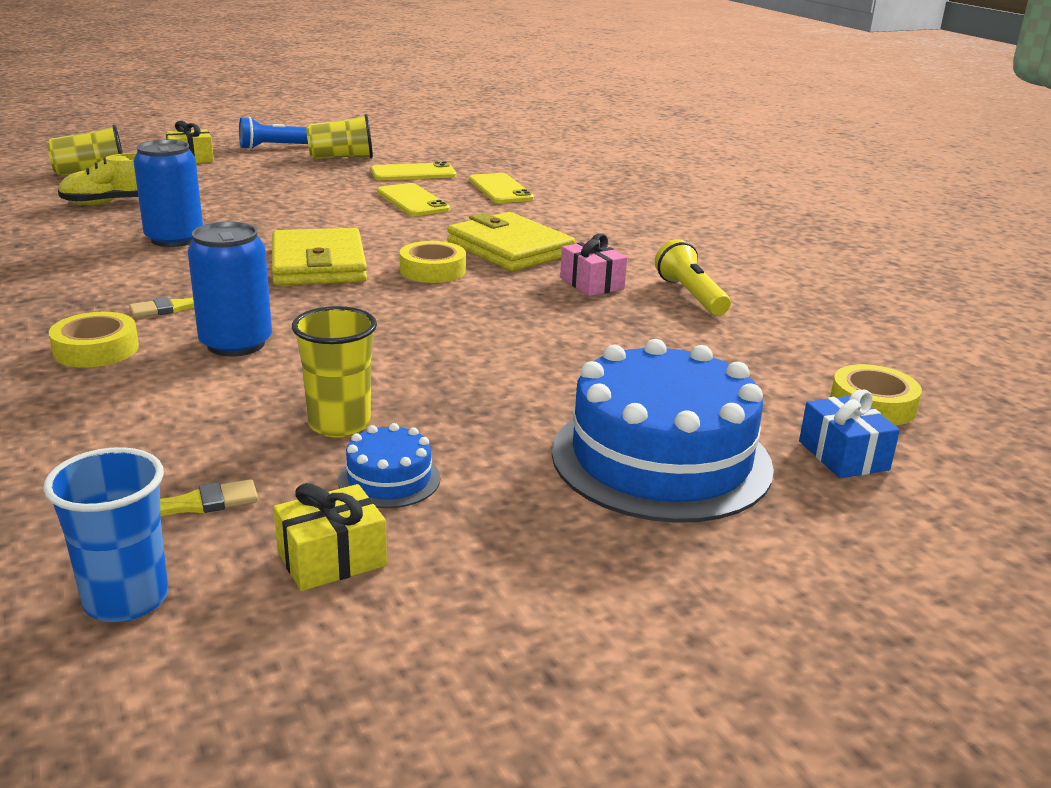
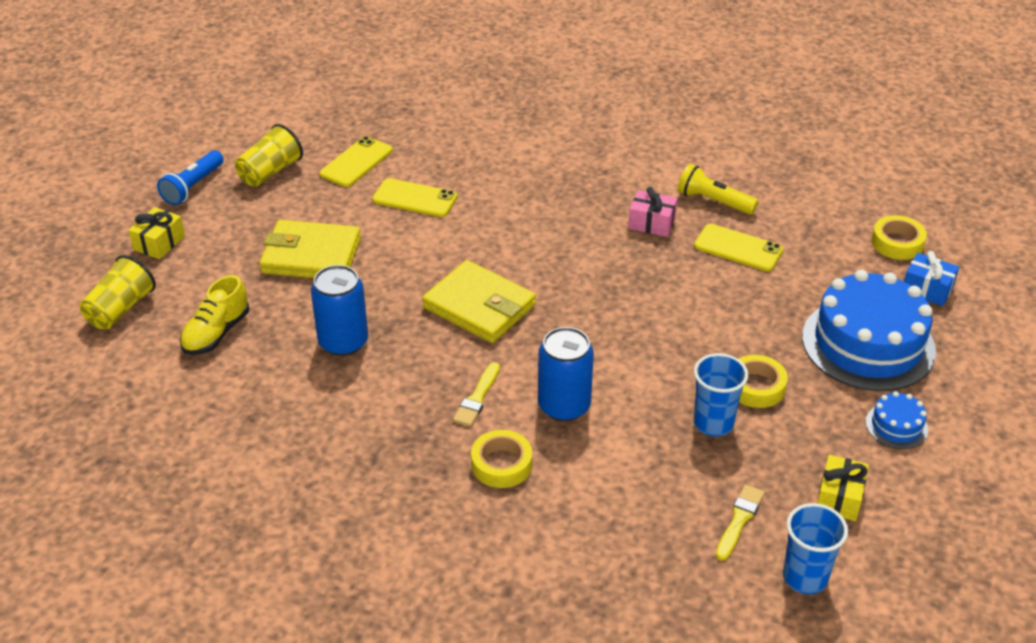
camera: 40 degrees left, 15 degrees up
(339, 424) = (713, 423): yellow cup -> blue cup
(389, 479) = (789, 439): blue cake -> blue cake (896, 426)
(432, 270) = (551, 268): yellow tape -> yellow tape (756, 387)
(500, 189) = (446, 148): yellow phone -> yellow phone (738, 248)
(509, 249) = (558, 216): yellow wallet -> yellow wallet (311, 255)

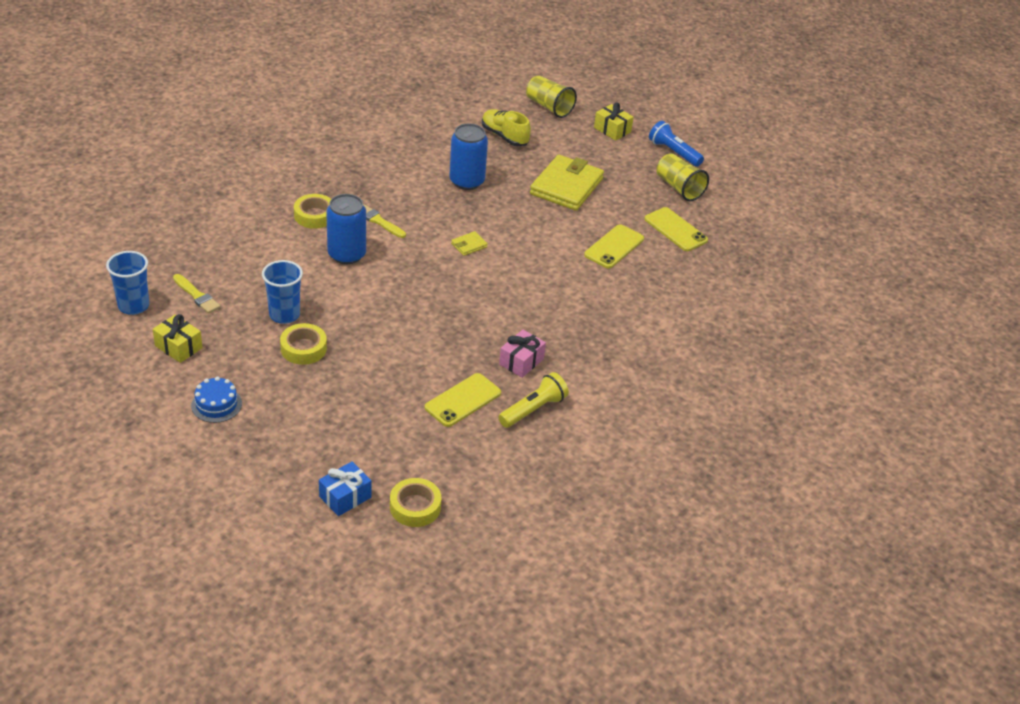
camera: 105 degrees right, 0 degrees up
(479, 306) = (469, 245): yellow wallet -> yellow wallet, size x0.42
(868, 344) = (306, 428): blue cake -> none

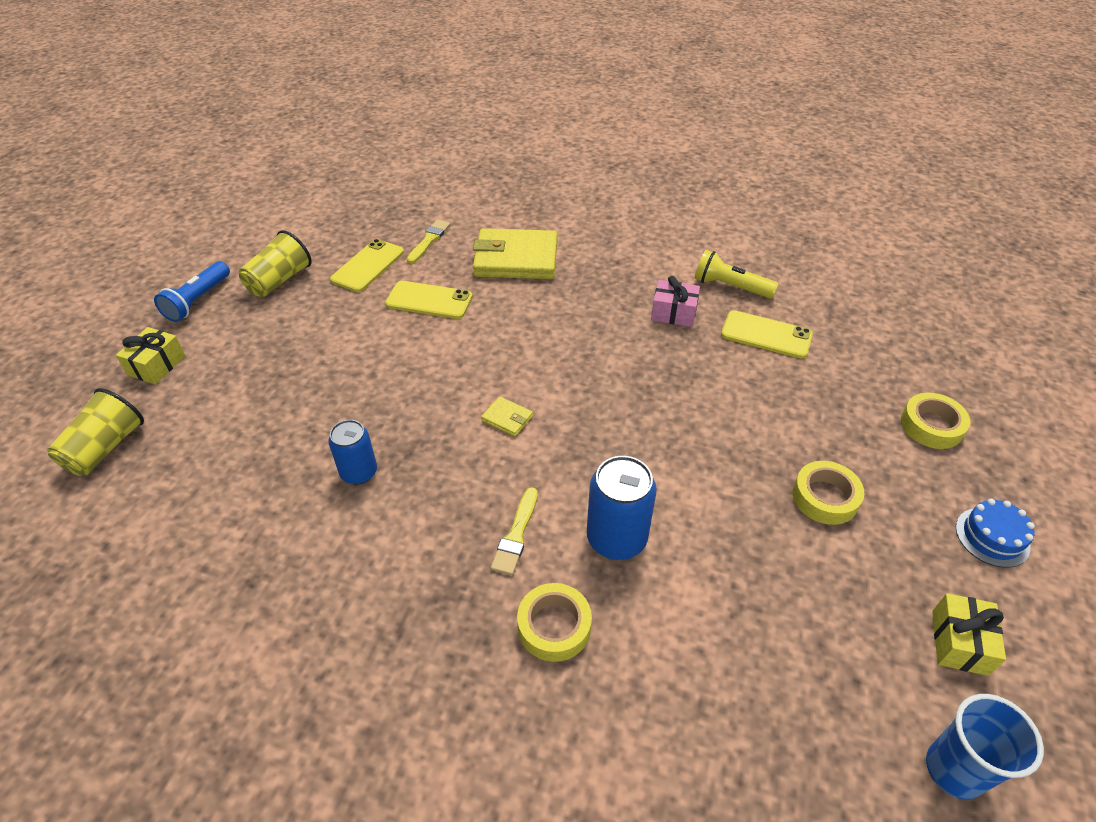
camera: 110 degrees left, 5 degrees up
(197, 295) = (851, 686): yellow brush -> yellow brush (429, 240)
(284, 315) = (789, 549): blue cup -> none
(345, 497) = (968, 368): blue gift -> none
(415, 507) = (922, 320): yellow tape -> yellow tape (931, 426)
(467, 181) = (359, 472): blue can -> blue can, size x0.66
(504, 136) = (213, 471): yellow shoe -> none
(566, 186) = (322, 370): yellow wallet -> yellow wallet (516, 259)

